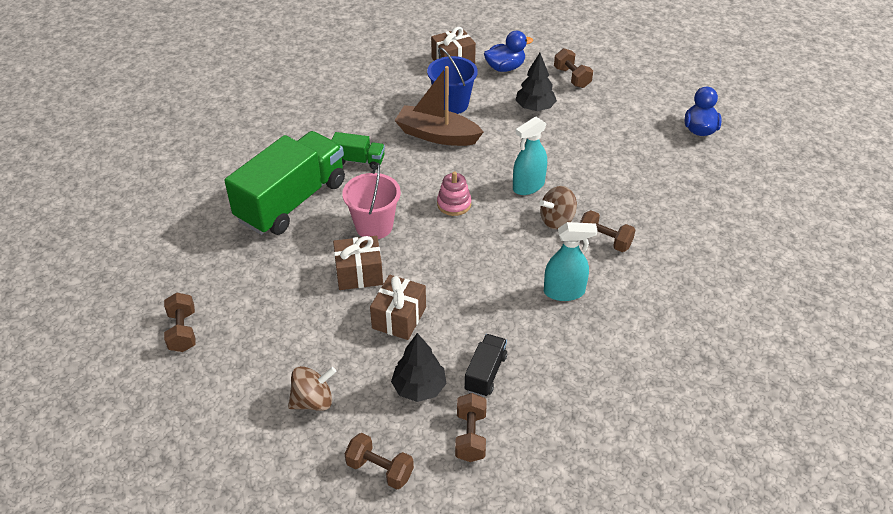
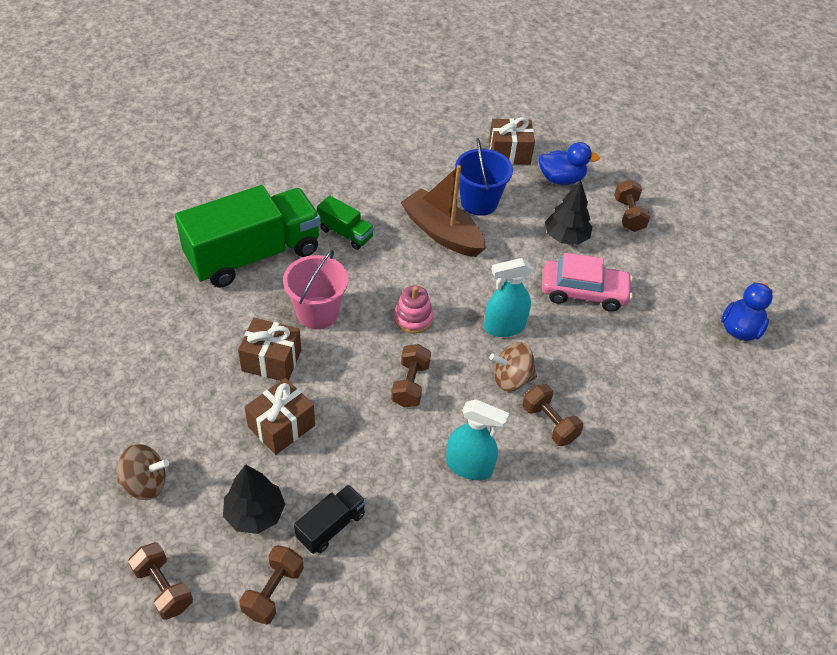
camera: 20 degrees right, 5 degrees up
(183, 331) = (72, 356): brown dumbbell -> brown dumbbell (410, 384)
(572, 142) = (584, 292): none -> pink car

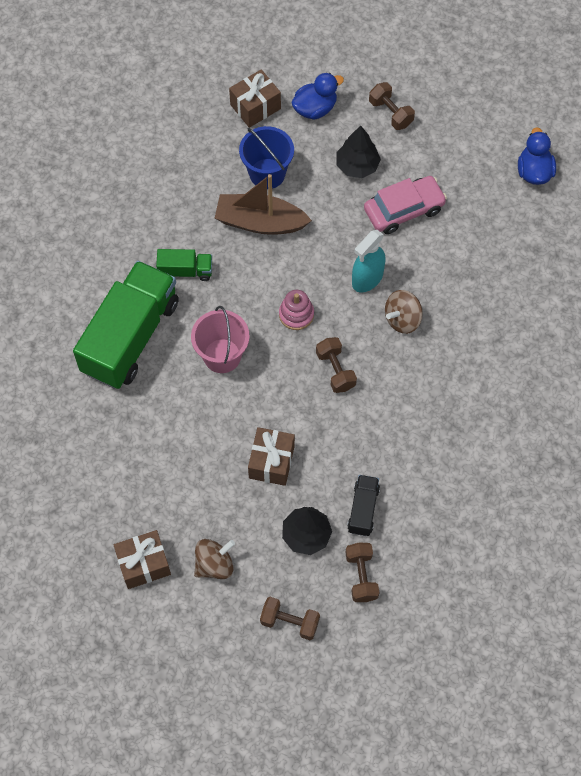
camera: 30 degrees left, 15 degrees up
(271, 360) = (221, 417): brown gift -> brown gift (144, 564)
(469, 466) = (421, 406): turquoise spray bottle -> none
(549, 423) = (452, 338): brown dumbbell -> none

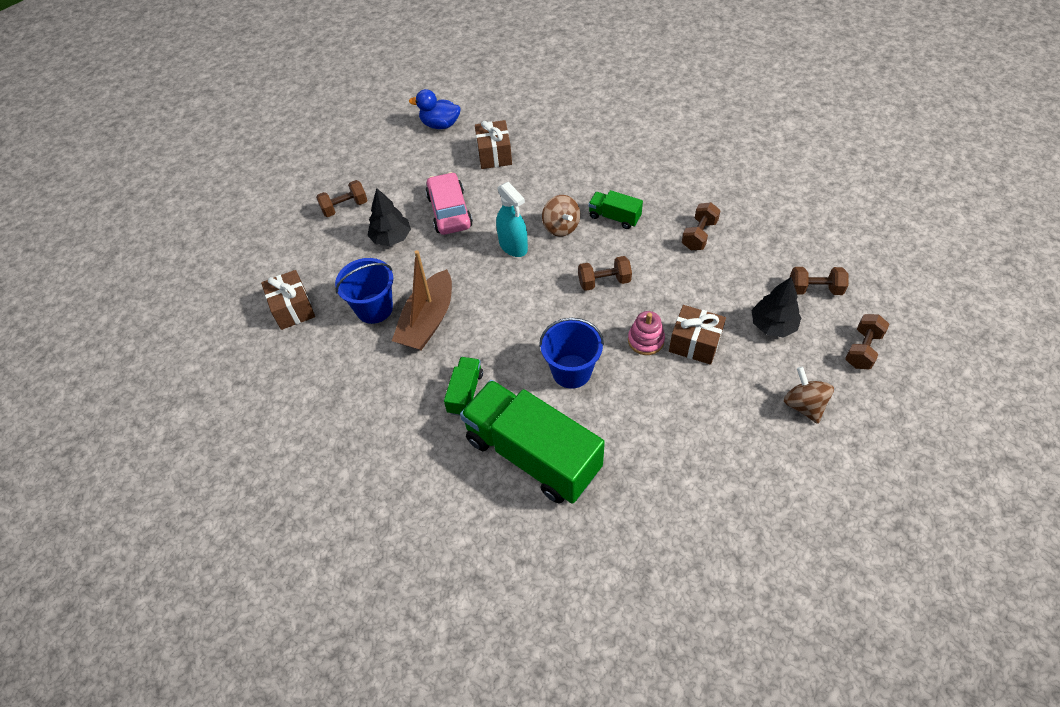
camera: 75 degrees left, 10 degrees down
(144, 564) = (803, 471): brown gift -> brown gift (494, 155)
(222, 356) = (571, 371): pink bucket -> blue bucket
(296, 314) = (538, 304): pink stacking toy -> pink stacking toy (645, 340)
(315, 108) = (316, 261): blue duck -> none
(363, 509) = (748, 279): black truck -> none
(417, 457) = (699, 235): none -> brown dumbbell
(427, 369) = (614, 217): none -> green truck

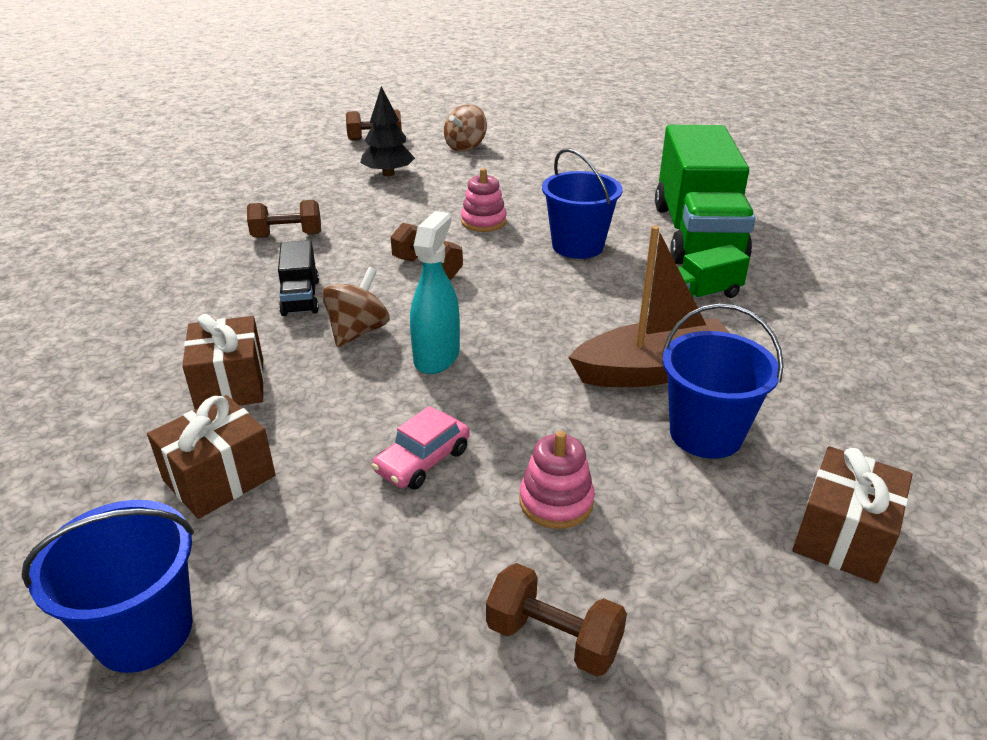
camera: 130 degrees left, 20 degrees down
(391, 238) = (556, 501): black tree -> pink stacking toy
(440, 124) = (144, 631): blue duck -> blue bucket
(449, 211) = (422, 461): pink car -> pink car, size x0.63
(614, 217) = (300, 297): green truck -> black truck
(694, 343) = (456, 199): brown gift -> brown gift (230, 384)
(814, 289) = (318, 167): brown dumbbell -> none

